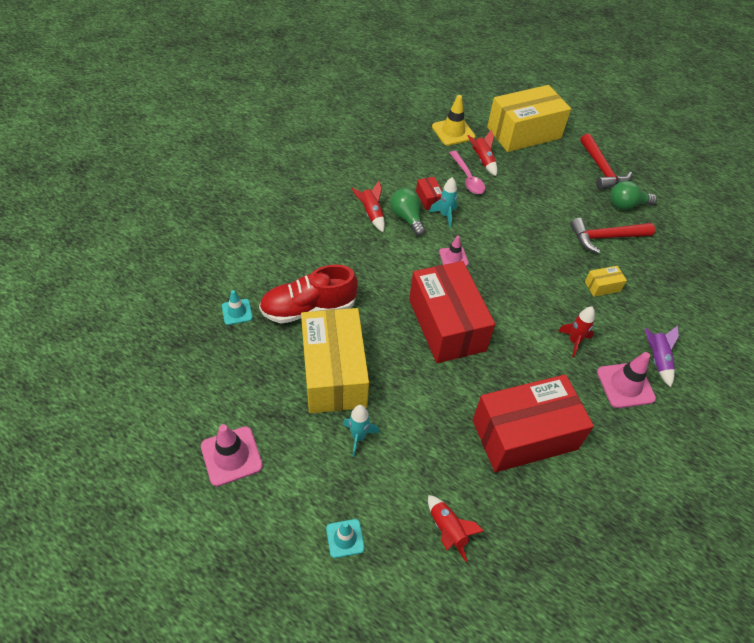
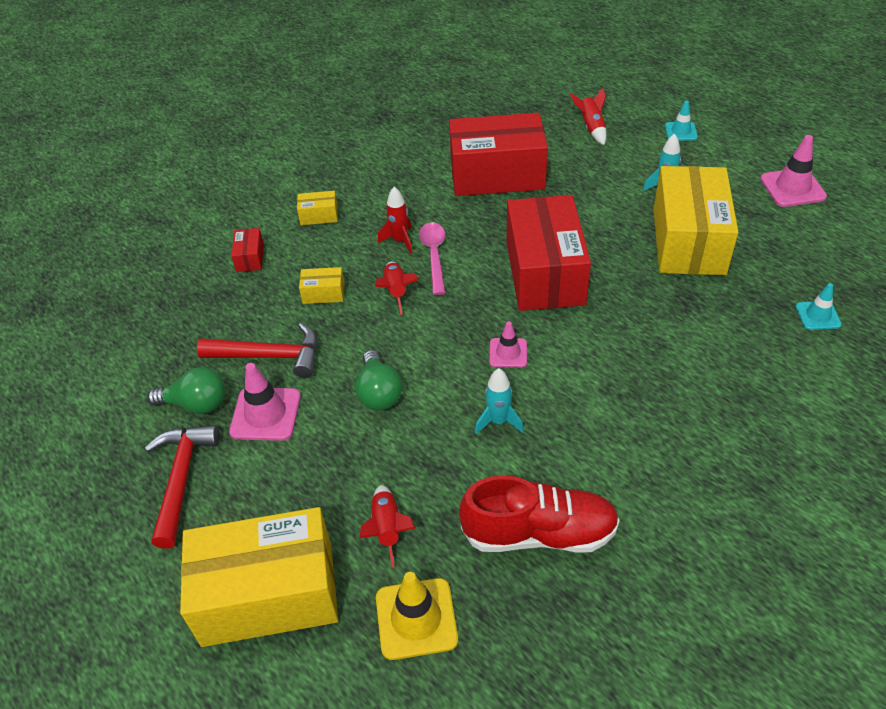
camera: 160 degrees left, 5 degrees down
(308, 308) = (721, 309): red shoe -> red shoe (539, 533)
(371, 214) = (620, 439): red rocket -> red rocket (396, 292)
(407, 218) = (562, 425): green light bulb -> green light bulb (379, 393)
(429, 199) = (516, 456): red box -> red box (250, 258)
(467, 178) = (433, 492): pink spoon -> pink spoon (434, 255)
(625, 385) = (370, 199): pink traffic cone -> pink traffic cone (265, 414)
(657, 360) = (319, 216): purple rocket -> yellow box

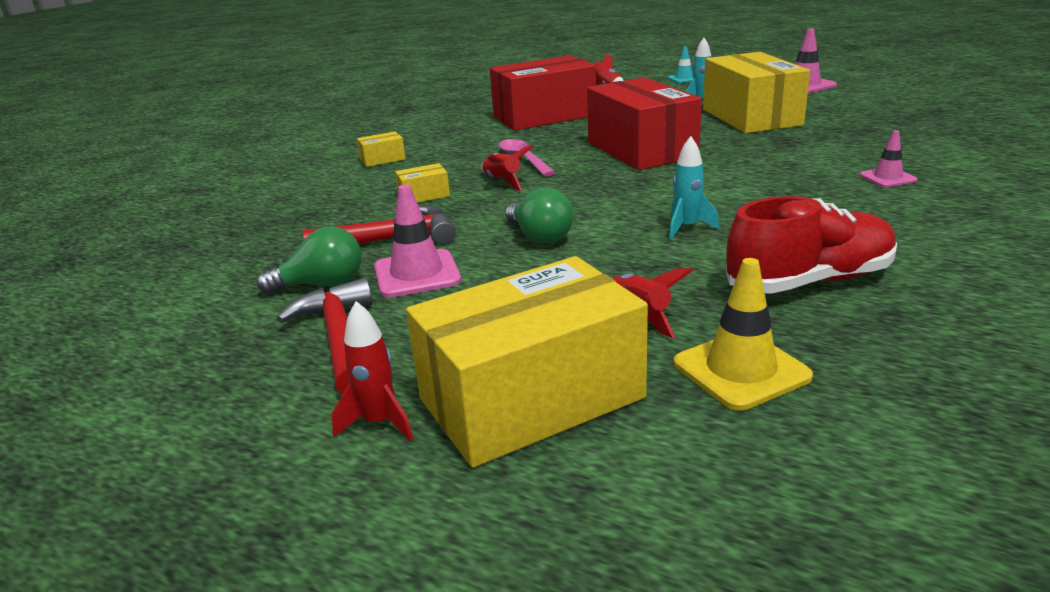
camera: 20 degrees left, 20 degrees down
(250, 258) = (322, 191): red box -> none
(400, 241) = (480, 158): red rocket -> red rocket (379, 423)
(508, 353) = (653, 192): pink traffic cone -> pink traffic cone (887, 178)
(818, 315) = (904, 129): turquoise traffic cone -> none

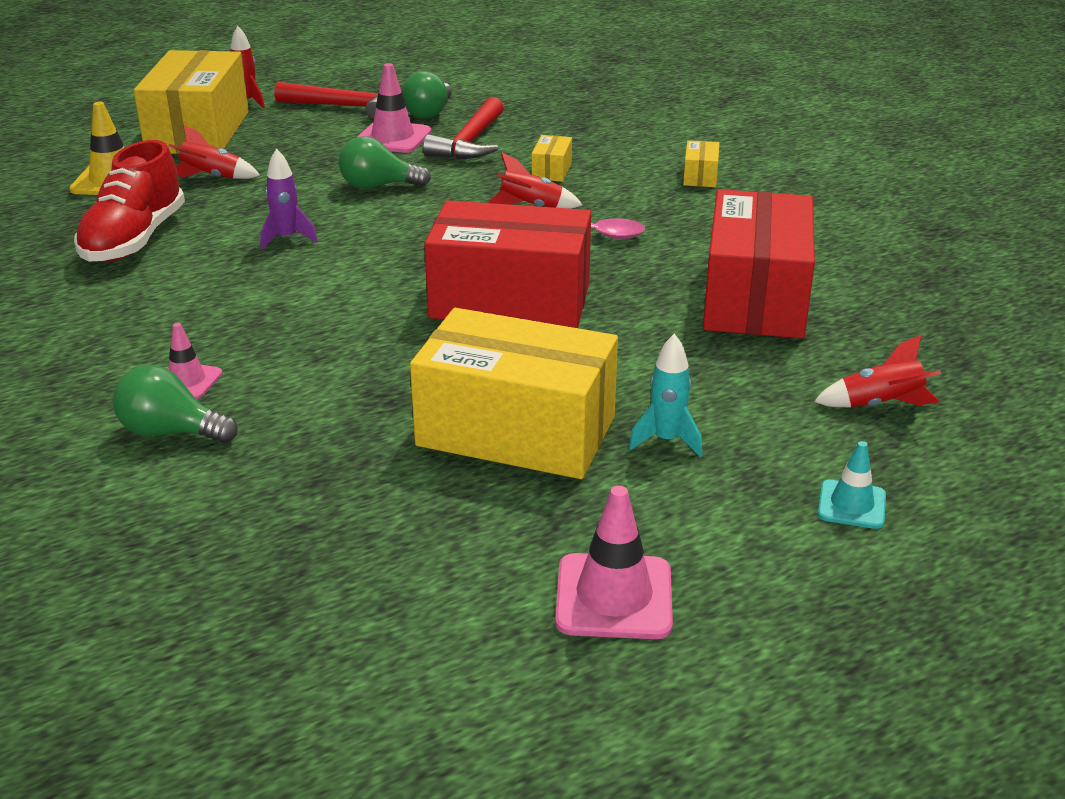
camera: 120 degrees right, 5 degrees up
(686, 228) = (287, 239): turquoise rocket -> purple rocket
(924, 162) = (171, 432): none -> green light bulb

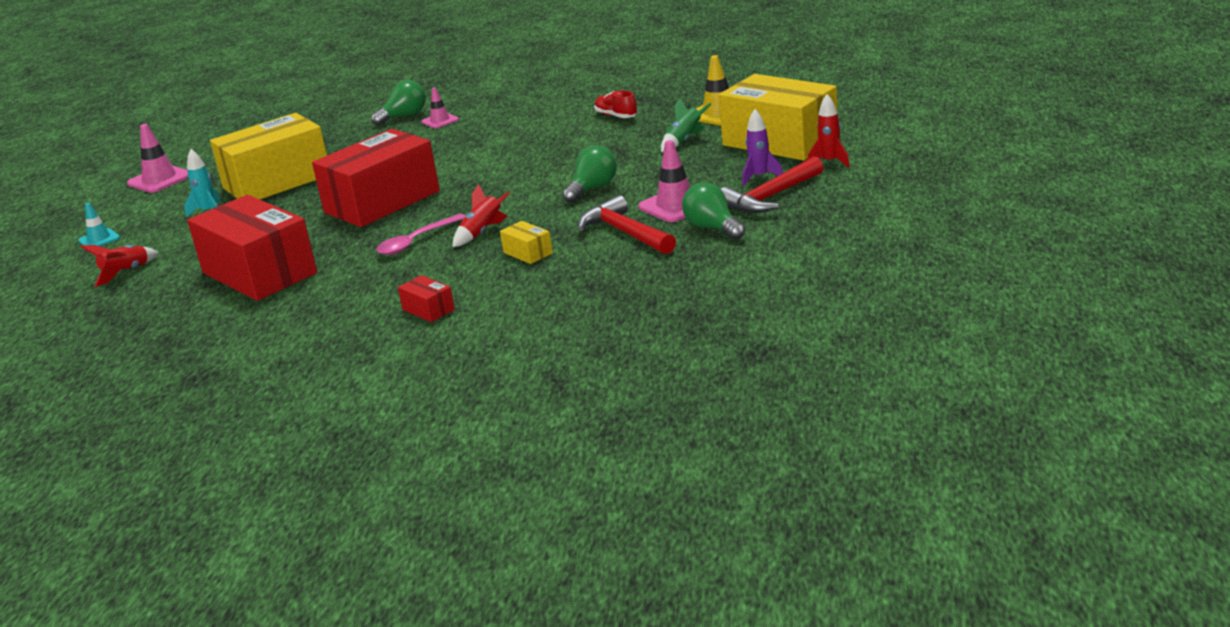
camera: 130 degrees right, 5 degrees down
(134, 240) = (616, 116): red shoe -> red shoe, size x0.53
(211, 177) = (684, 140): red rocket -> green rocket
(287, 239) = (555, 154): purple rocket -> purple rocket (760, 177)
(700, 176) = (428, 309): yellow box -> red box

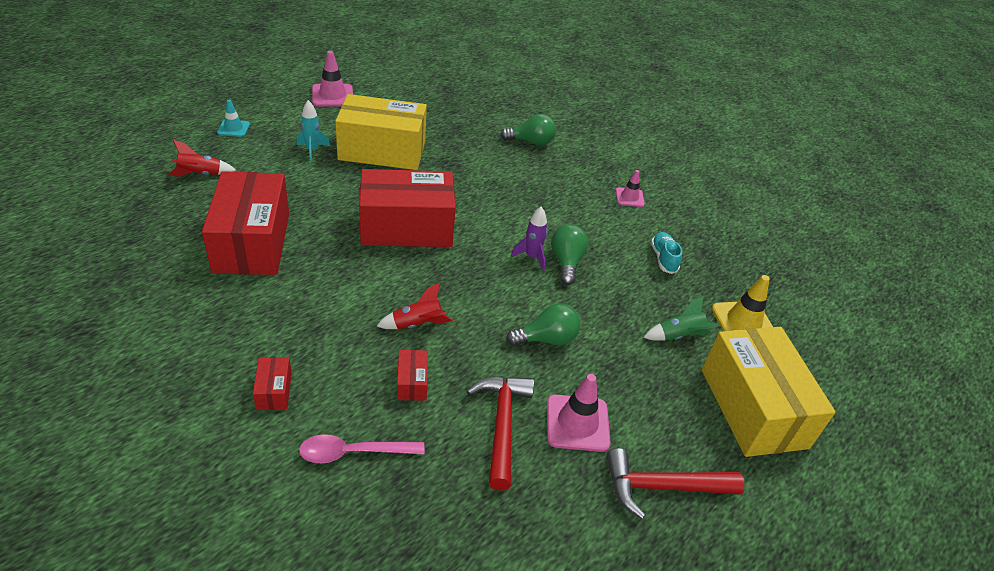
camera: 30 degrees right, 15 degrees up
(416, 241) = (369, 295): pink spoon -> pink spoon (353, 452)
(440, 121) = (545, 165): pink traffic cone -> pink traffic cone (629, 197)
(528, 253) = (412, 382): yellow box -> red box
(616, 116) = (663, 258): red shoe -> turquoise shoe
(713, 228) = (569, 487): green light bulb -> green light bulb (566, 262)
(760, 177) = (683, 446): purple rocket -> purple rocket (532, 257)
(830, 162) = (765, 481): red rocket -> none

